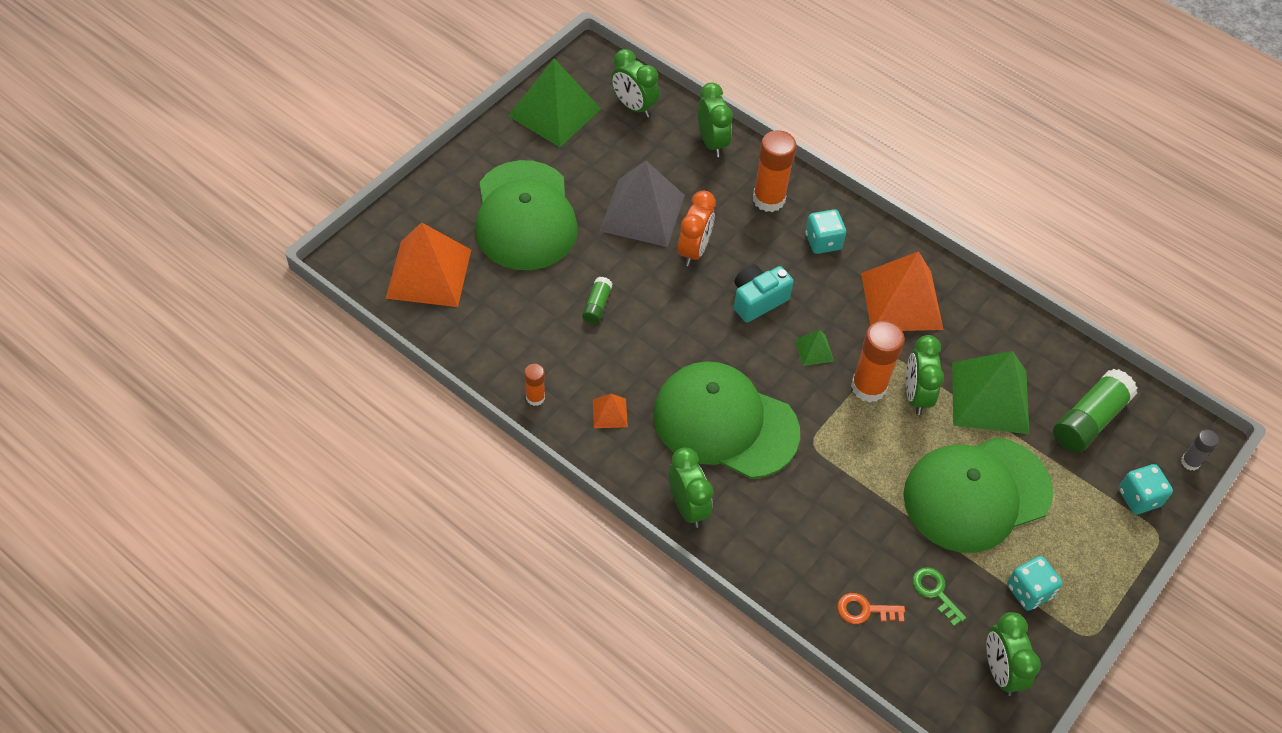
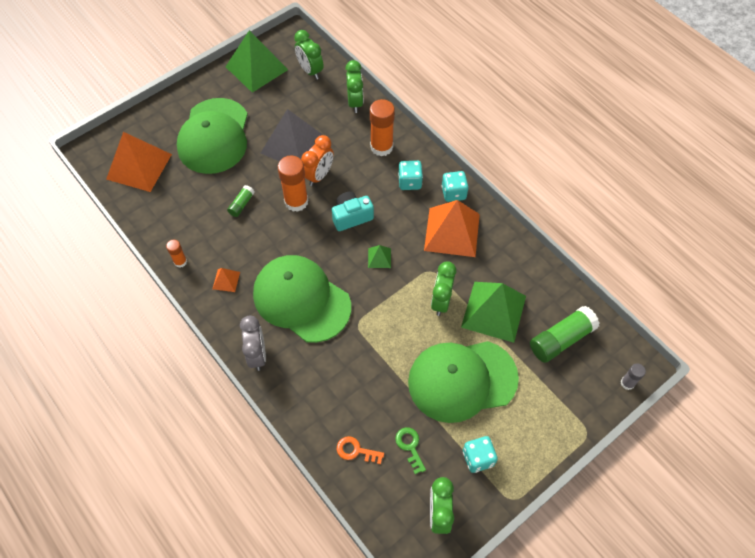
camera: 15 degrees right, 5 degrees up
(687, 507) = (257, 354): green clock -> grey clock
(868, 387) = (409, 290): orange glue stick -> orange glue stick (296, 201)
(1139, 498) = (580, 403): turquoise dice -> turquoise dice (453, 193)

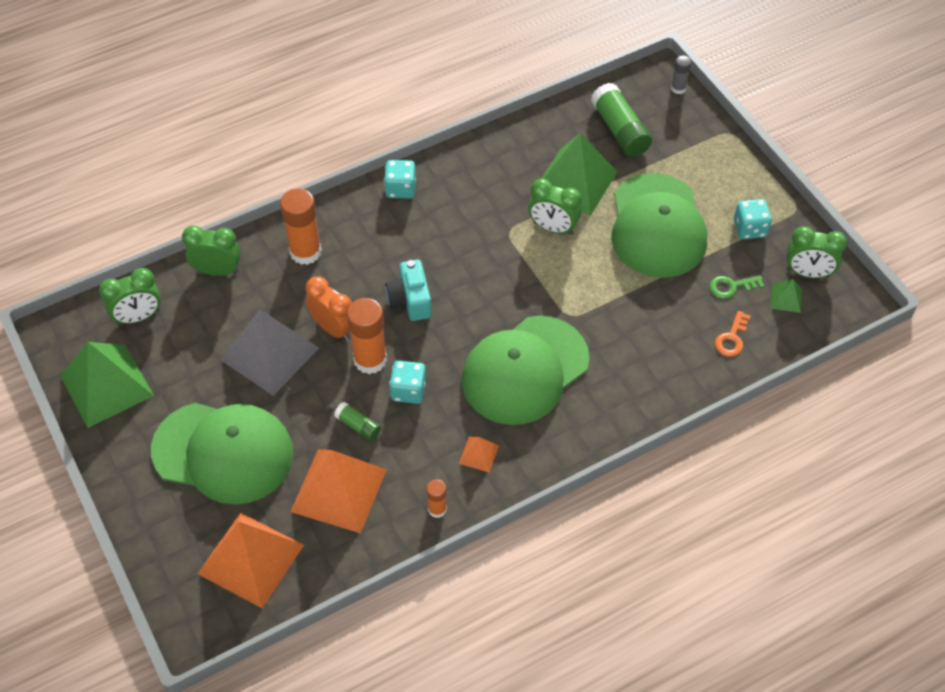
camera: 80 degrees left, 5 degrees down
(257, 354) = (595, 427): grey clock -> none
(379, 258) = (479, 279): green pyramid -> green pyramid (786, 298)
(410, 182) = (371, 230): turquoise dice -> turquoise dice (408, 391)
(452, 232) = (458, 200): orange pyramid -> orange pyramid (338, 490)

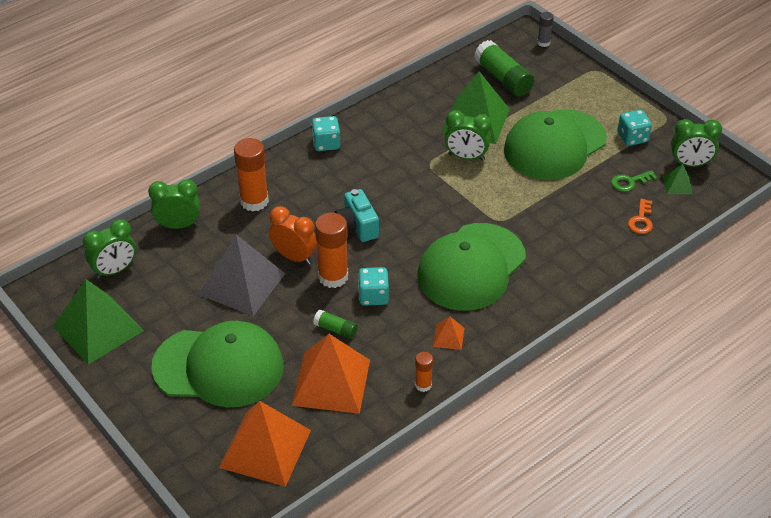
camera: 10 degrees left, 10 degrees down
(657, 226) = (554, 145): green cap -> green cap turned 60 degrees clockwise

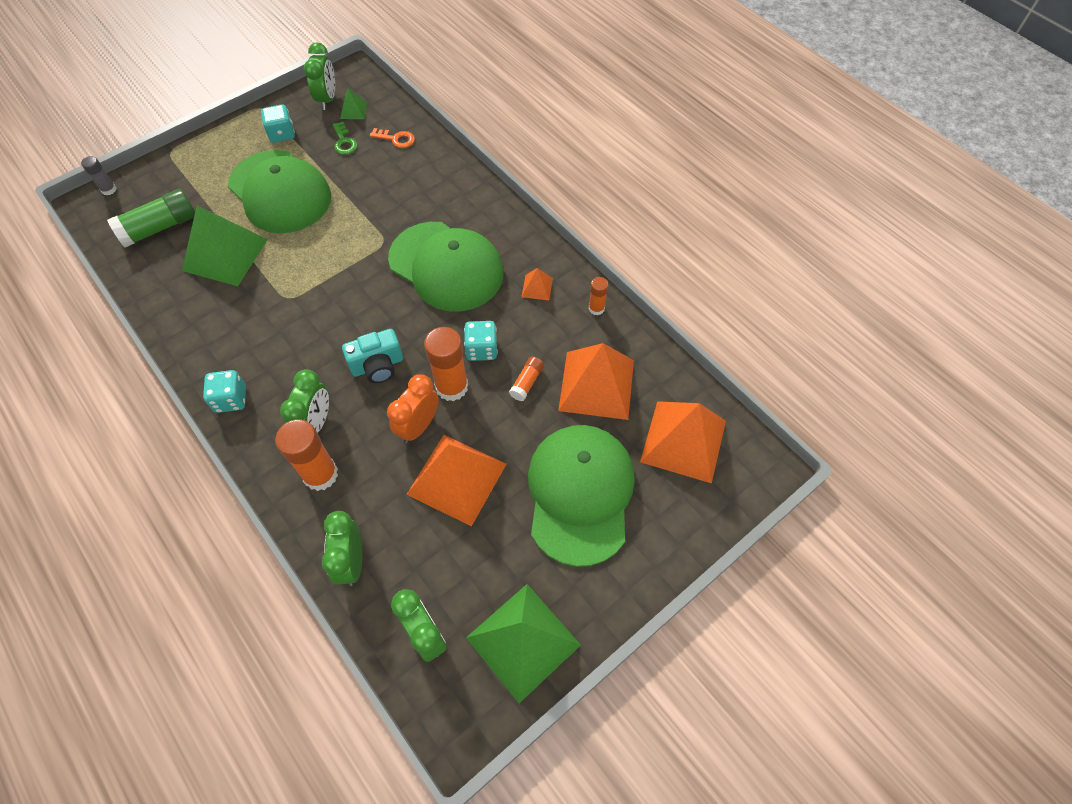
camera: 90 degrees left, 15 degrees up
(242, 283) = (456, 479): grey pyramid -> orange pyramid
(335, 329) = (527, 382): green glue stick -> orange glue stick
(466, 157) = (283, 265): green clock -> green clock (316, 423)

